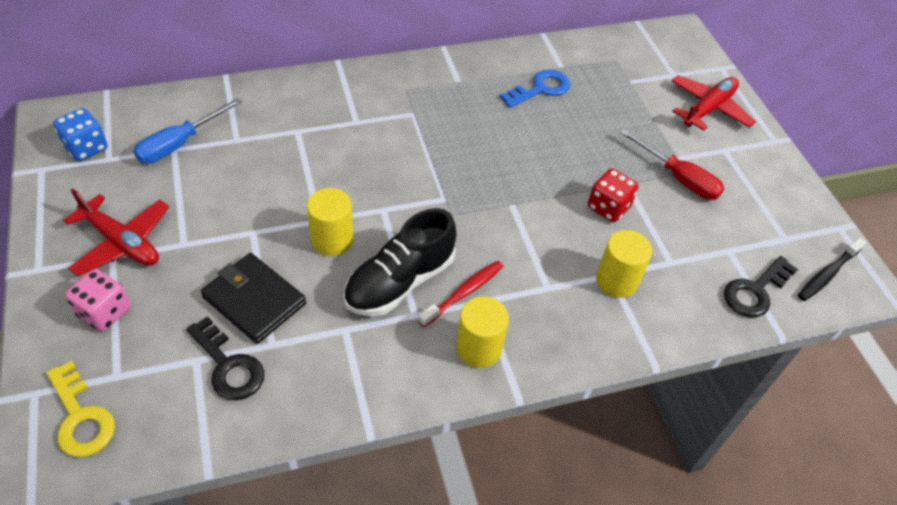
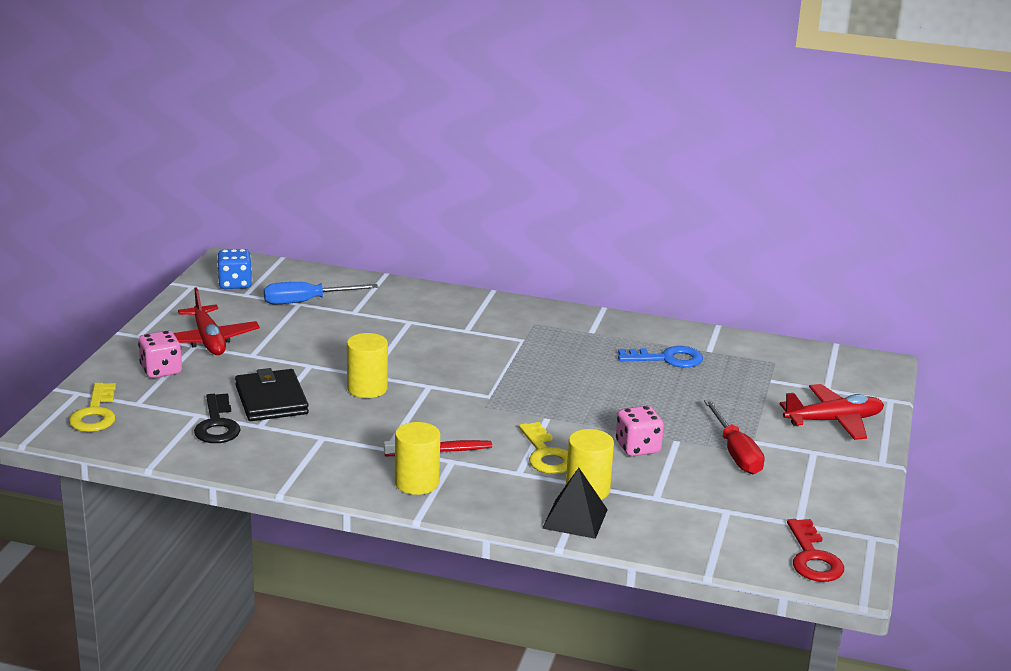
camera: 35 degrees right, 25 degrees down
(400, 282) = (395, 428): black shoe -> none
(550, 253) = (546, 455): none -> yellow key
(608, 207) = (637, 448): red dice -> pink dice
(637, 323) = (575, 518): none -> black pyramid
(755, 291) = (718, 541): black key -> none
(827, 274) = (813, 558): black toothbrush -> red key

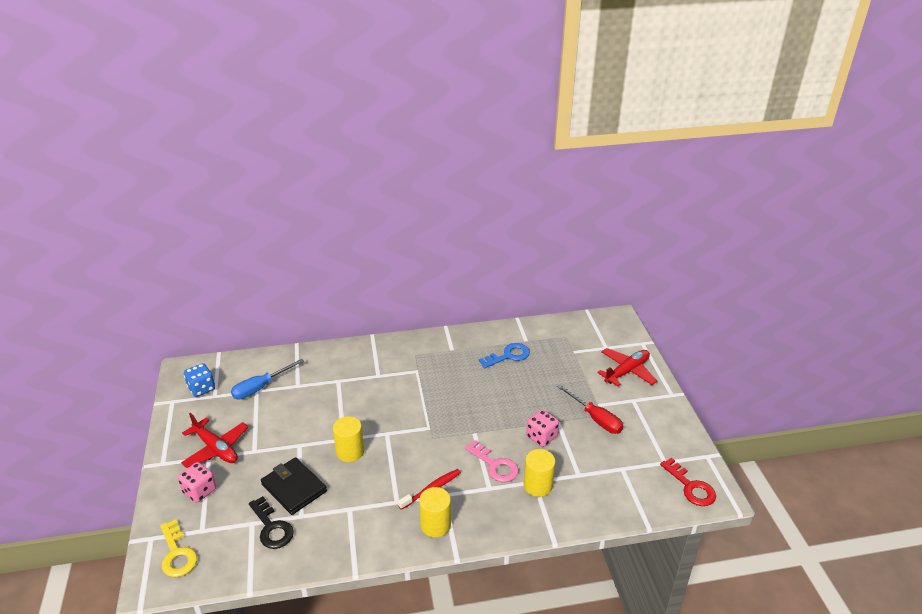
camera: 25 degrees left, 10 degrees up
(546, 455) = (495, 465): yellow key -> pink key
(575, 518) = (547, 514): black pyramid -> none

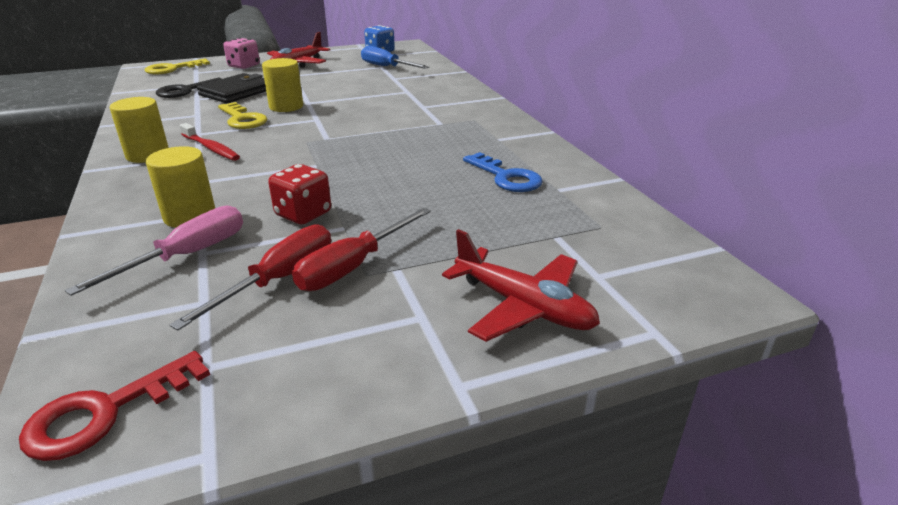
camera: 80 degrees right, 5 degrees down
(373, 476) = (243, 119): none -> yellow key
(495, 465) = (244, 182): pink key -> none
(541, 437) = (303, 214): pink dice -> red dice
(582, 480) = (187, 256): none -> pink screwdriver
(605, 443) = (279, 280): none -> red screwdriver

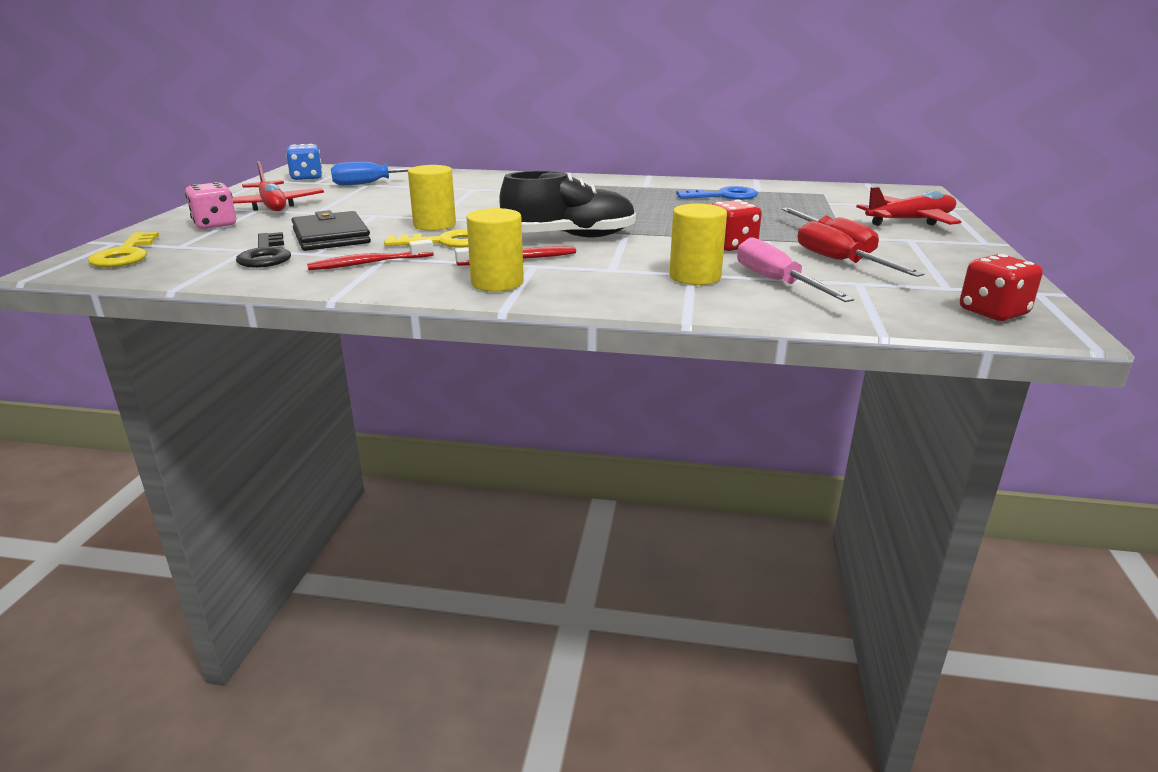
camera: 60 degrees left, 5 degrees down
(104, 413) = (993, 312): red key -> red dice
(180, 114) = (369, 263): none -> red toothbrush
(285, 149) = (570, 237): none -> black shoe

